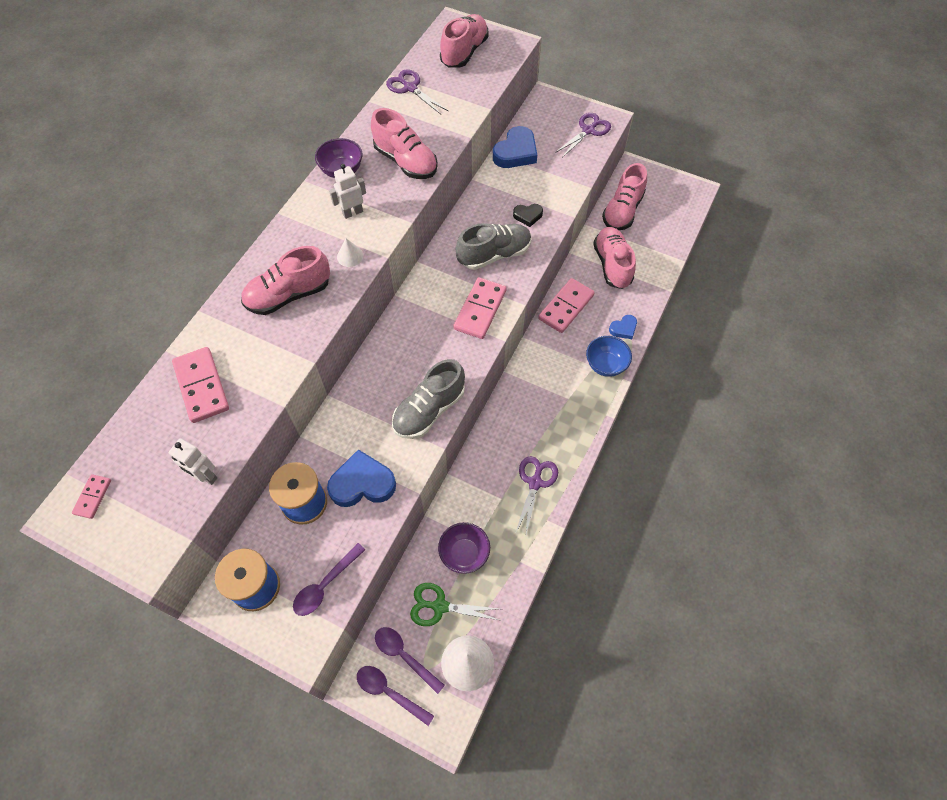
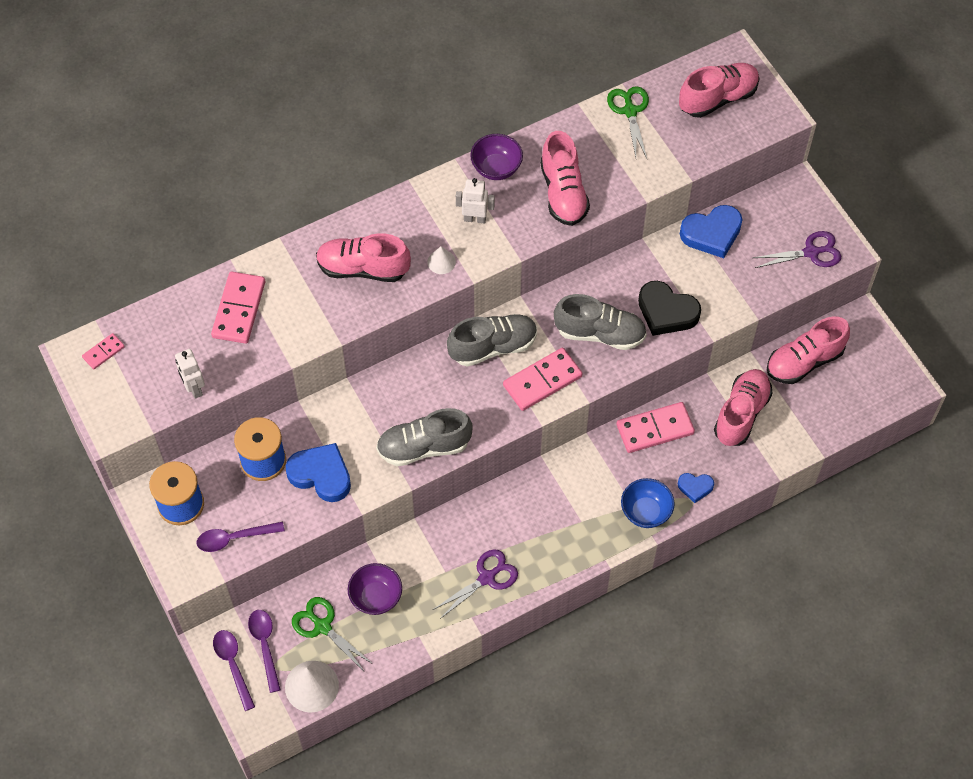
camera: 35 degrees right, 0 degrees up
(410, 88) = (630, 111): purple scissors -> green scissors
(424, 307) = (493, 347): none -> grey shoe
(528, 216) = (666, 312): black heart -> black heart, size x1.82

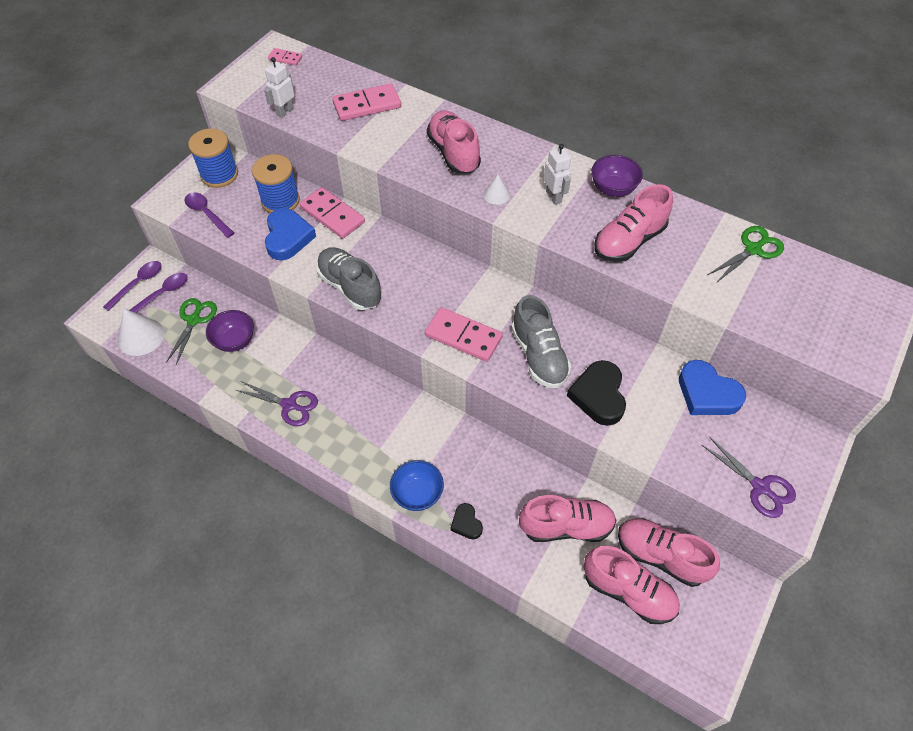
camera: 60 degrees right, 5 degrees down
(493, 347) = (471, 289): grey shoe -> none
(655, 429) = (502, 462): pink domino -> pink domino (332, 215)
(695, 487) = (466, 523): blue heart -> black heart
(717, 98) = (831, 306): pink shoe -> pink shoe (628, 591)

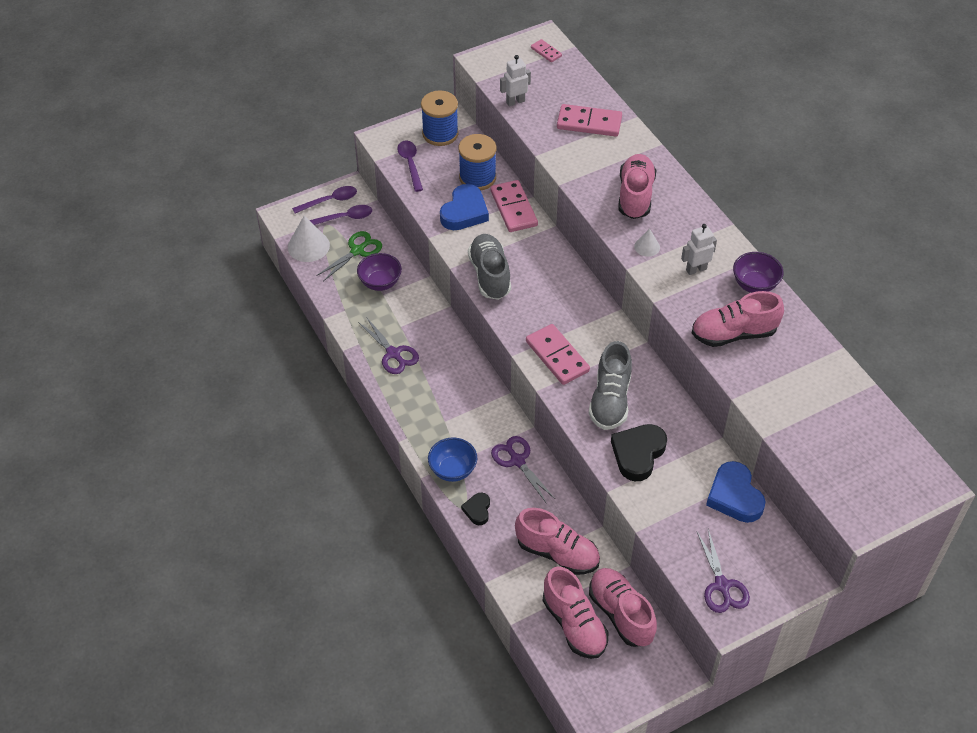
camera: 30 degrees right, 5 degrees down
(471, 453) = (517, 460): none -> purple scissors
(554, 197) = (696, 269): white robot -> white robot turned 120 degrees counterclockwise
(753, 249) = (841, 389): green scissors -> none

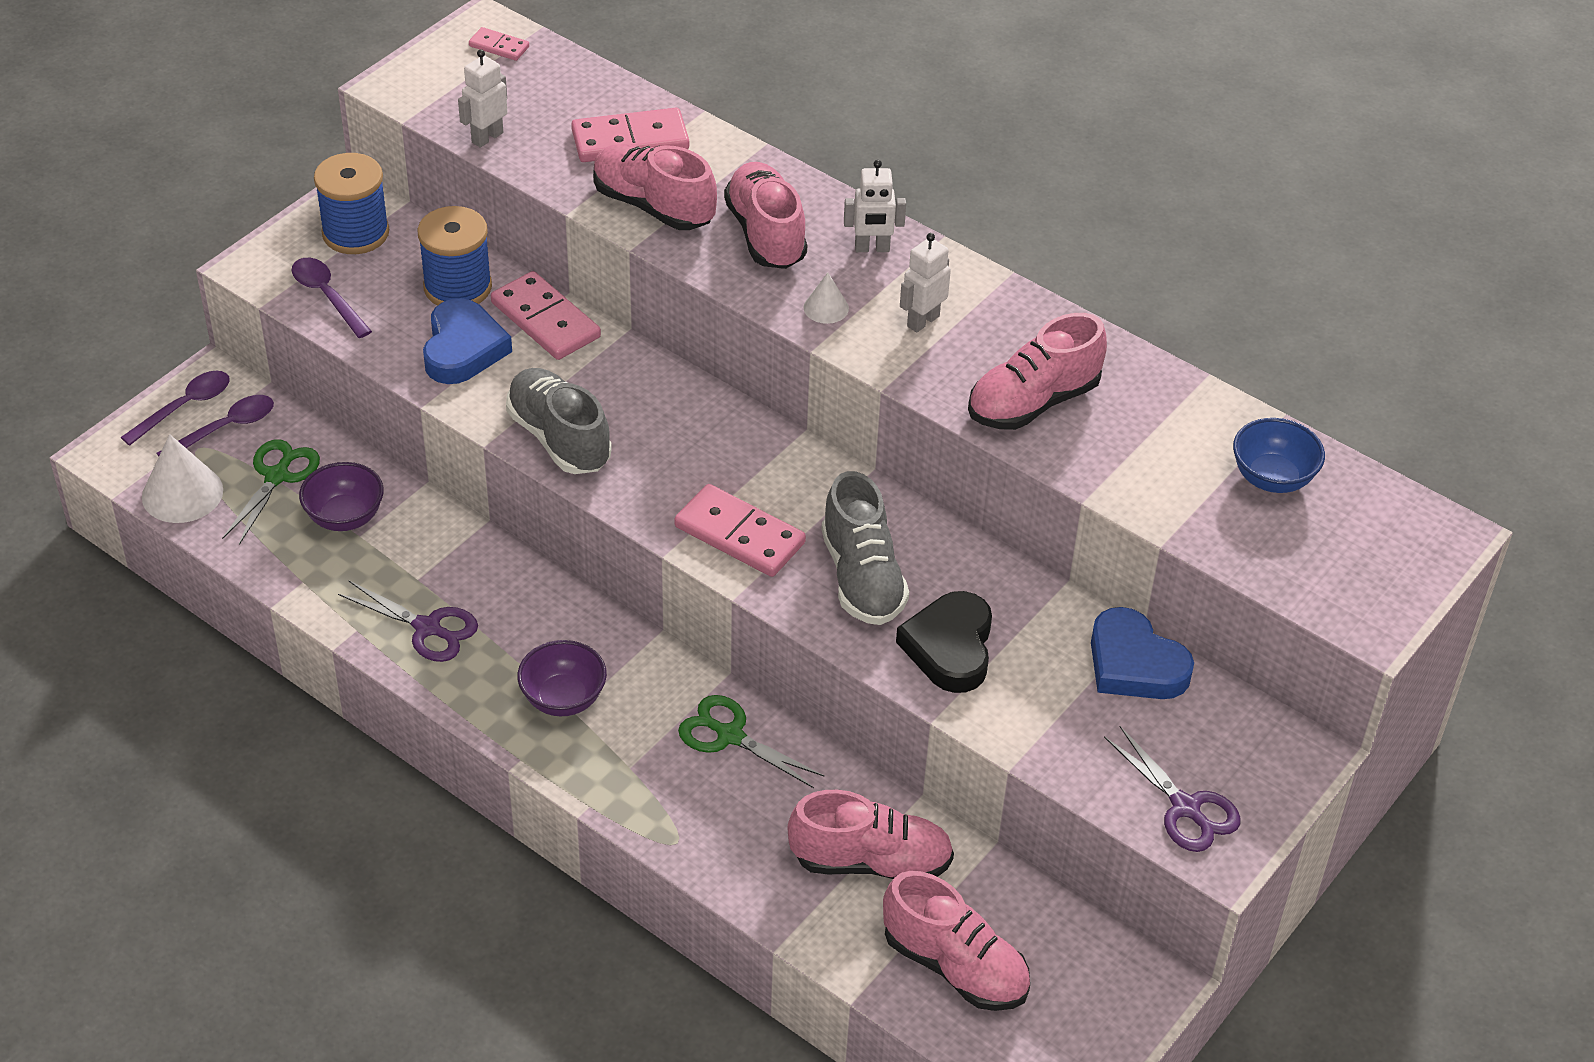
camera: 25 degrees left, 5 degrees down
(453, 470) = (627, 786): blue bowl -> blue bowl (1272, 478)
(477, 510) = (702, 838): black heart -> none
(517, 460) = (730, 735): purple scissors -> green scissors
(621, 614) = (1021, 922): pink shoe -> pink shoe (653, 206)
(689, 220) = (872, 248): none -> white robot
(754, 284) = (1026, 318): purple bowl -> purple bowl (563, 699)

